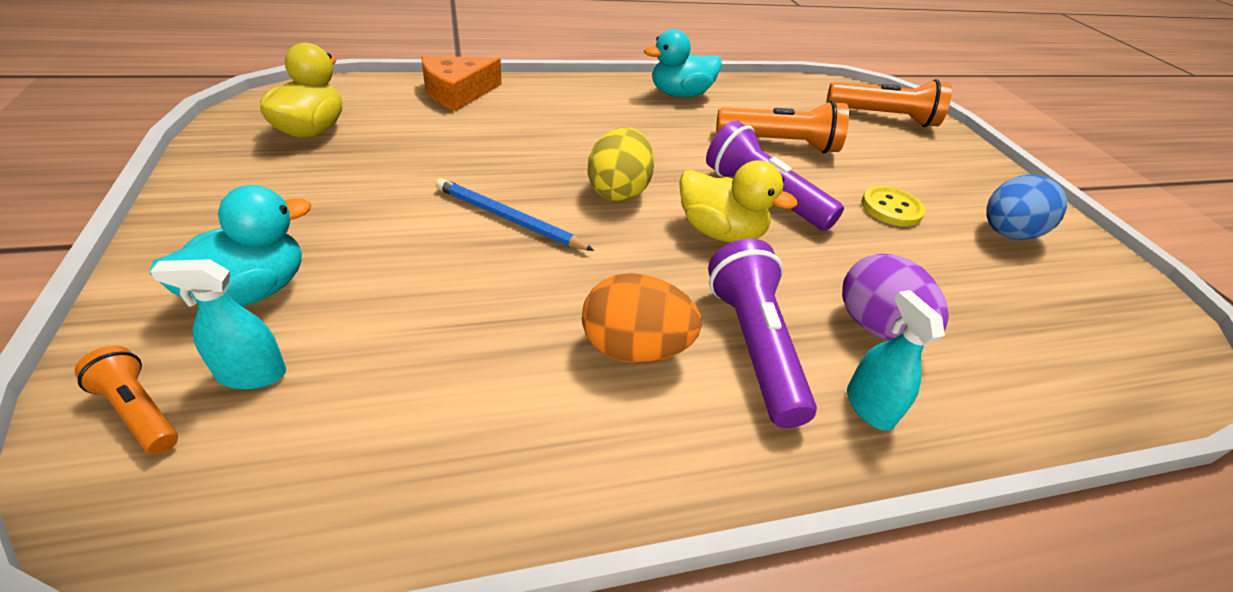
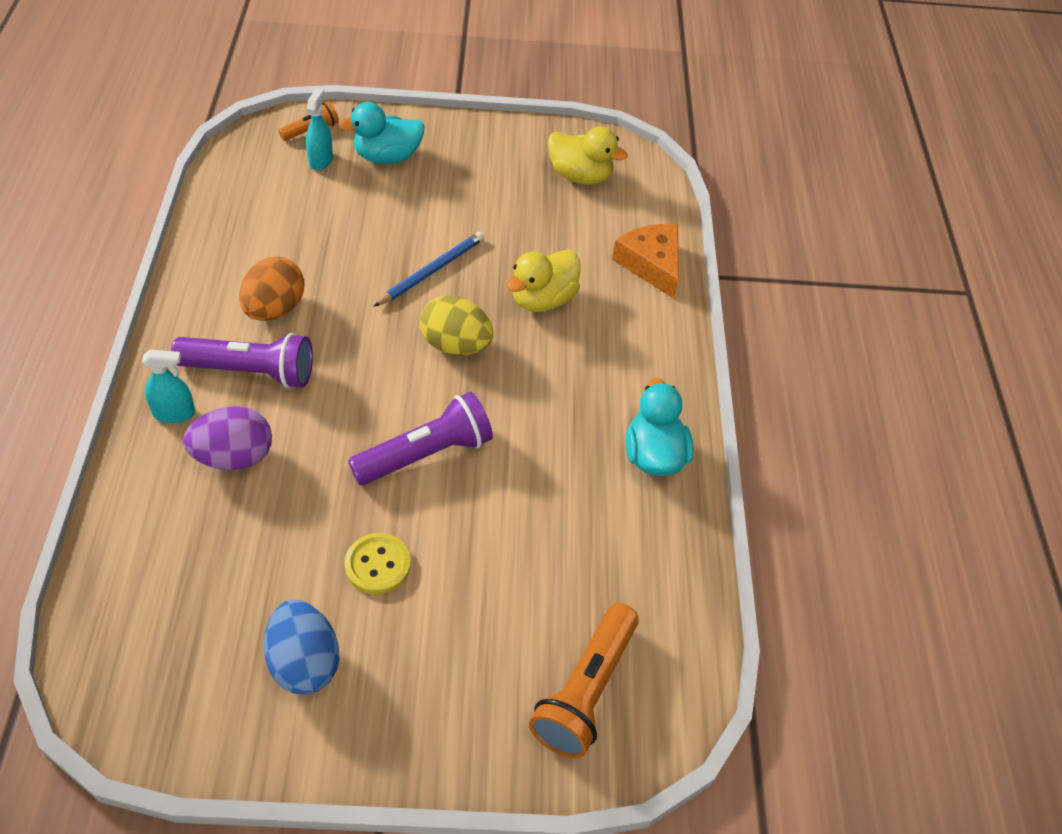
camera: 105 degrees right, 10 degrees up
(251, 291) = (387, 157): turquoise duck -> turquoise duck turned 105 degrees clockwise
(720, 232) = (379, 398): yellow duck -> yellow duck (542, 299)
(779, 144) = (524, 515): orange flashlight -> none

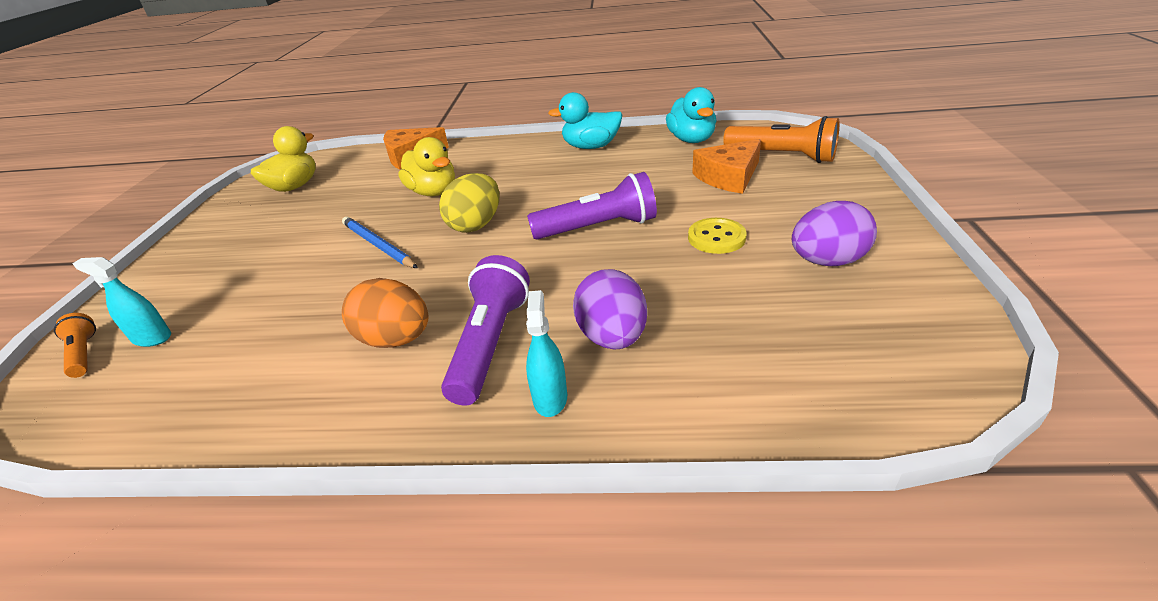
camera: 80 degrees left, 15 degrees down
(304, 662) = (827, 261): blue egg -> purple egg
(387, 157) = (186, 289): turquoise duck -> turquoise duck (691, 140)
(425, 454) = (598, 228): purple flashlight -> purple flashlight turned 105 degrees clockwise
(529, 607) = (729, 177): none -> orange cheese

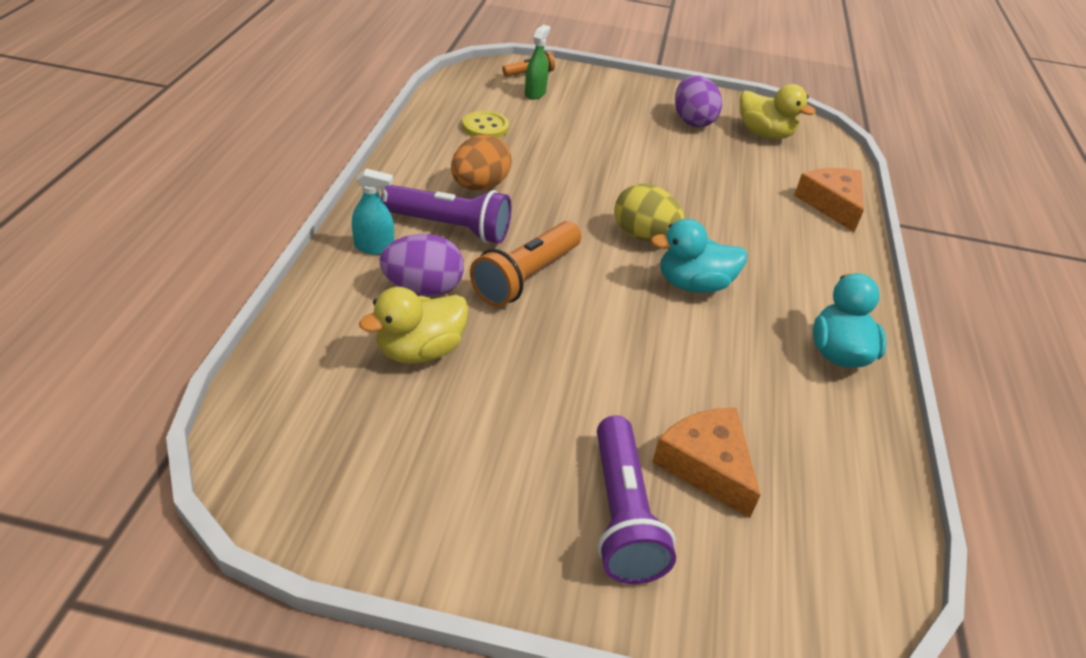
camera: 90 degrees right, 5 degrees up
(152, 338) = (535, 93): turquoise spray bottle -> green spray bottle
(378, 245) = (625, 180): blue pencil -> none
(433, 192) = (728, 215): yellow duck -> yellow duck (420, 351)
(598, 228) = (608, 315): purple flashlight -> purple flashlight (622, 514)
(691, 140) = (851, 466): turquoise duck -> turquoise duck (693, 284)
(716, 238) = (551, 400): yellow button -> yellow button (485, 127)
(782, 156) = (767, 557): orange flashlight -> orange flashlight (526, 277)
(827, 261) = (464, 475): purple egg -> purple egg (692, 121)

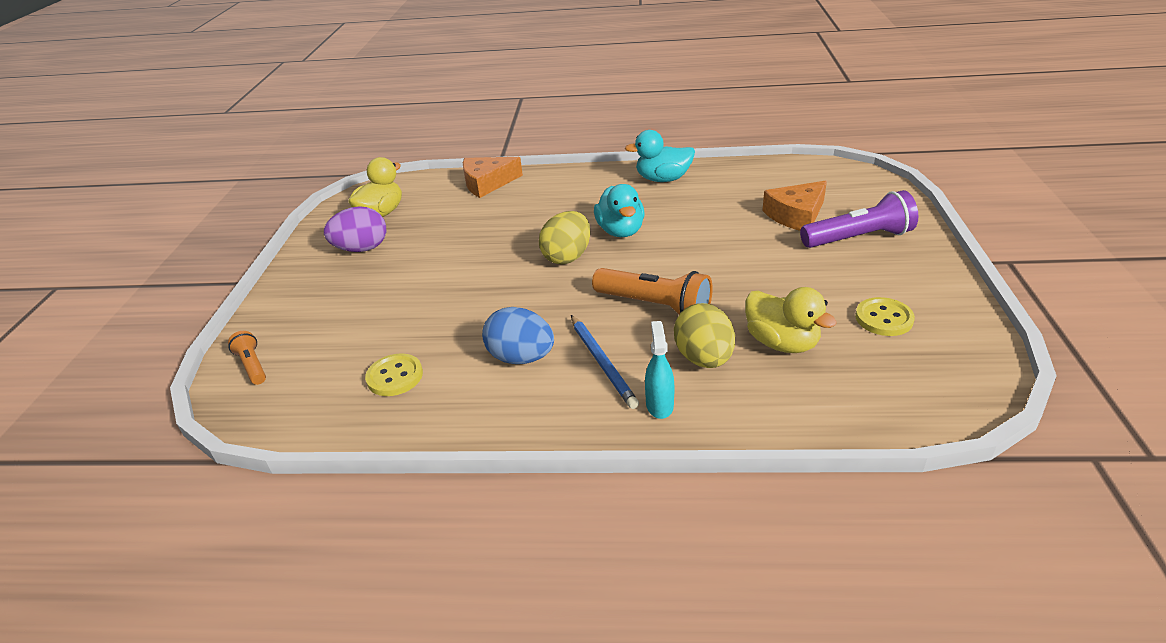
camera: 90 degrees left, 5 degrees down
(421, 456) = (884, 318): none -> yellow button
(423, 289) = (704, 358): purple egg -> yellow egg
(450, 227) = (602, 362): purple flashlight -> blue pencil
(479, 186) = (521, 358): orange egg -> blue egg
(535, 93) = (307, 353): green spray bottle -> none

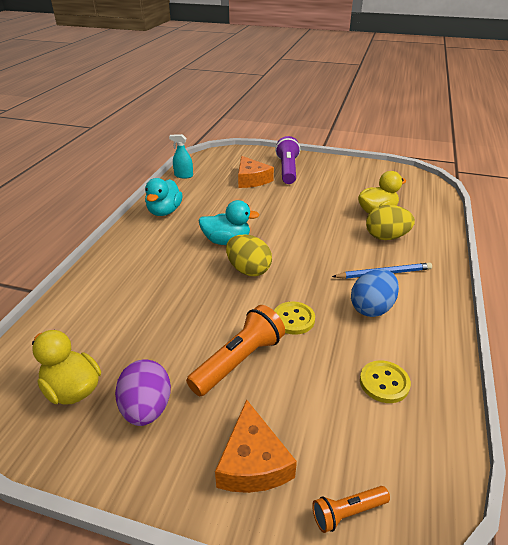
camera: 80 degrees left, 0 degrees up
(487, 183) = (81, 300): orange cheese -> orange cheese (253, 462)
(654, 306) = (328, 244): orange flashlight -> orange flashlight (238, 361)
(659, 405) = (426, 259): turquoise spray bottle -> turquoise spray bottle (183, 175)
(884, 318) = (363, 182): yellow button -> yellow button (293, 319)

